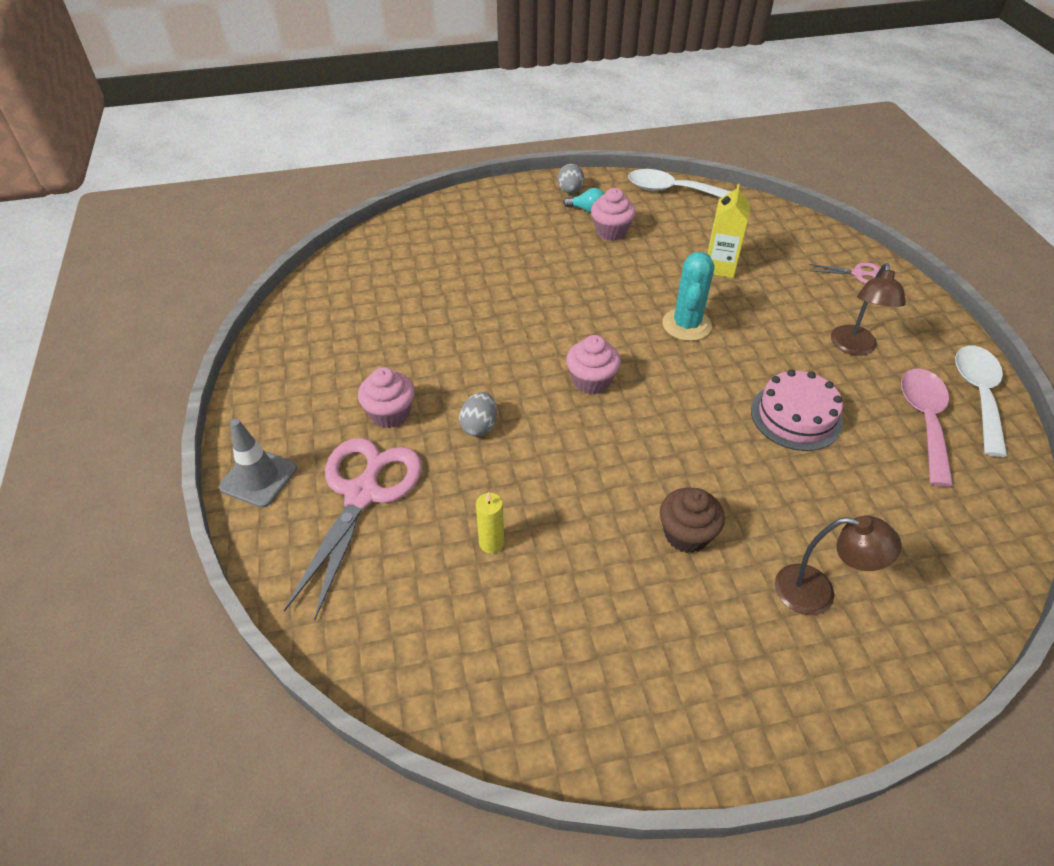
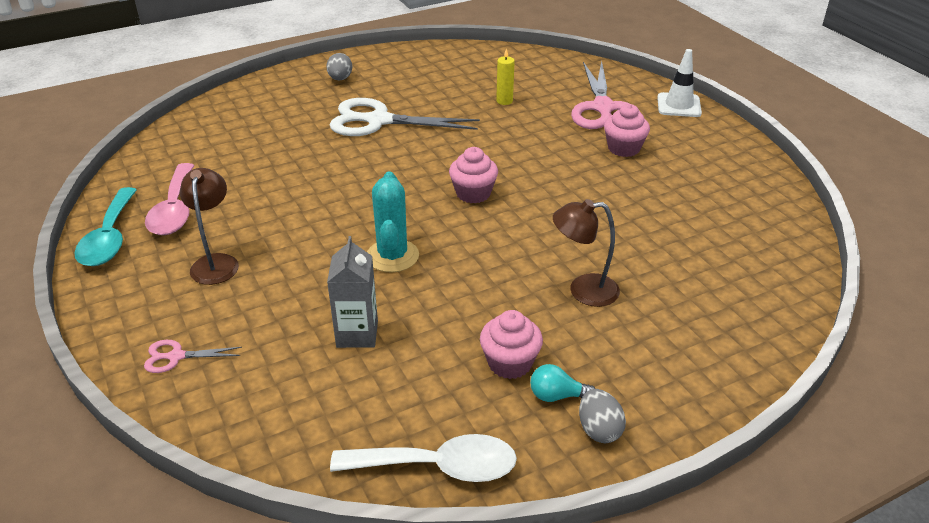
camera: 165 degrees right, 10 degrees down
(258, 478) = (679, 105): grey traffic cone -> white traffic cone
(479, 426) = (549, 151): grey egg -> grey egg (340, 79)
(686, 534) = (379, 121): brown cupcake -> white scissors
(720, 267) = (357, 334): yellow carton -> grey carton
(796, 416) = (290, 196): pink cake -> none
(817, 592) = (294, 110): brown lamp -> brown lamp (583, 290)
(978, 395) = (109, 238): white spoon -> turquoise spoon

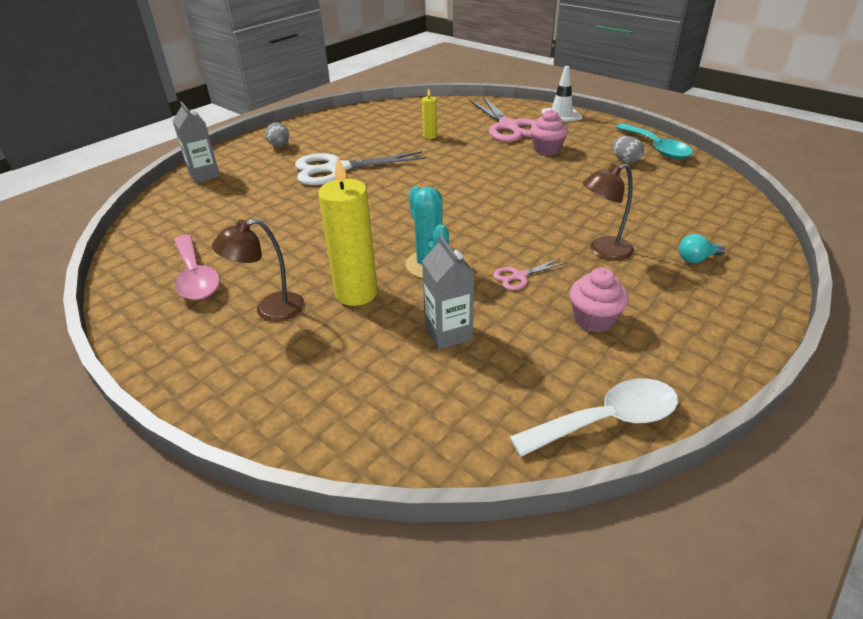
camera: 20 degrees left, 0 degrees up
(109, 238) = (143, 317): turquoise spoon -> turquoise spoon (656, 148)
(176, 356) = (289, 402): pink scissors -> pink scissors (519, 276)
(216, 262) = (270, 310): brown lamp -> brown lamp turned 90 degrees counterclockwise
(248, 98) = (204, 175): none -> grey carton
(302, 267) = (356, 293): none -> yellow candle
(473, 193) = (459, 204): pink cupcake -> none
(557, 396) = (651, 333): turquoise light bulb -> turquoise light bulb (696, 259)
(599, 430) = (705, 349): grey egg -> grey egg (625, 161)

